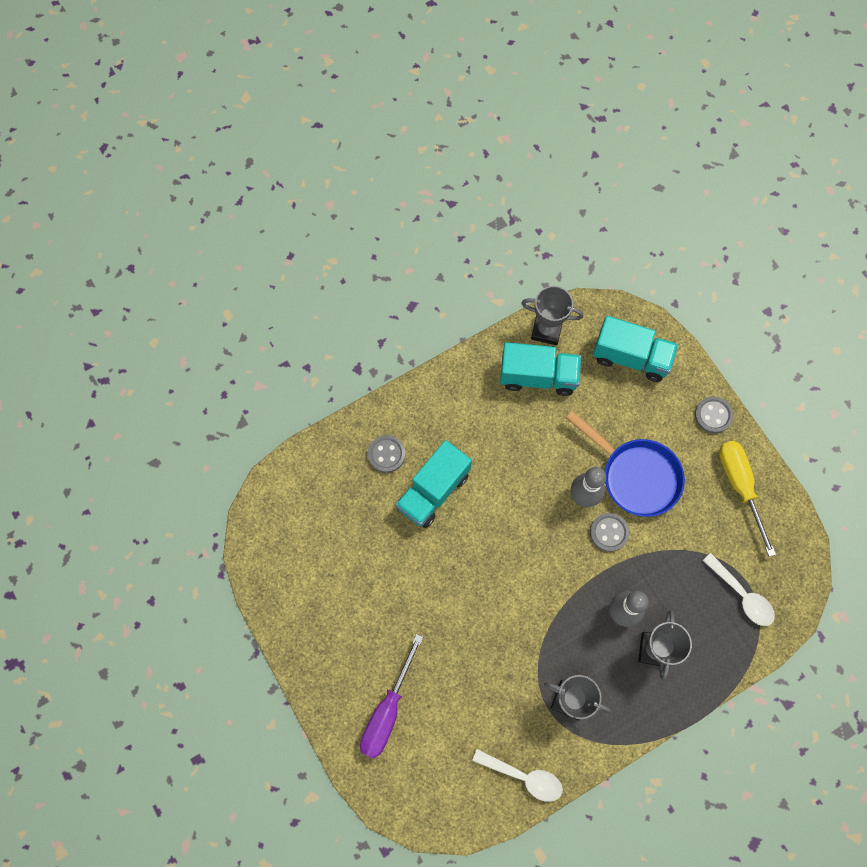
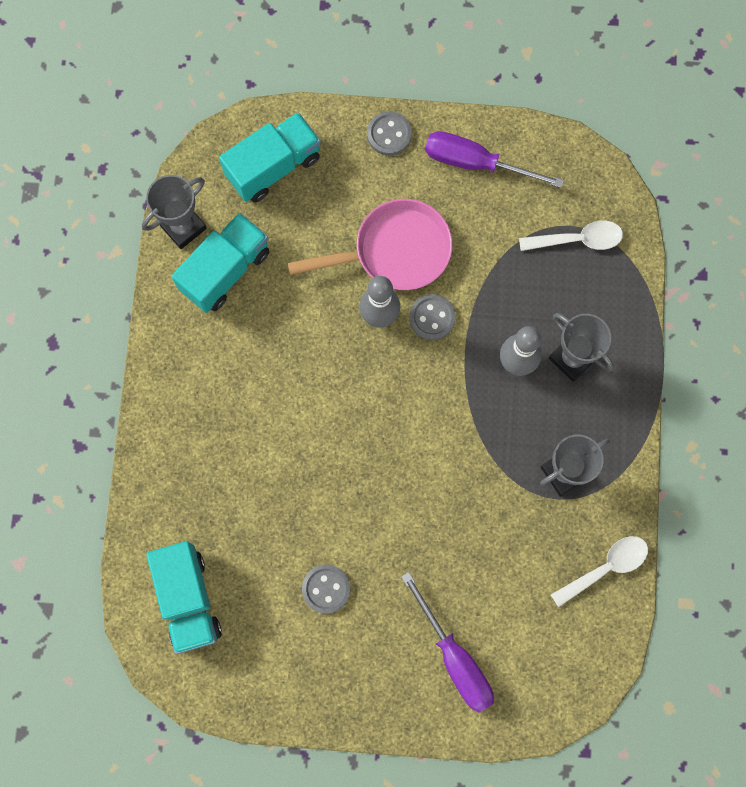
camera: 55 degrees left, 5 degrees up
(386, 454) = (194, 480): grey button -> grey button (326, 589)
(433, 491) = (267, 459): turquoise truck -> turquoise truck (188, 599)
(635, 475) = (394, 251): blue pan -> pink pan
(740, 487) = (475, 163): yellow screwdriver -> purple screwdriver

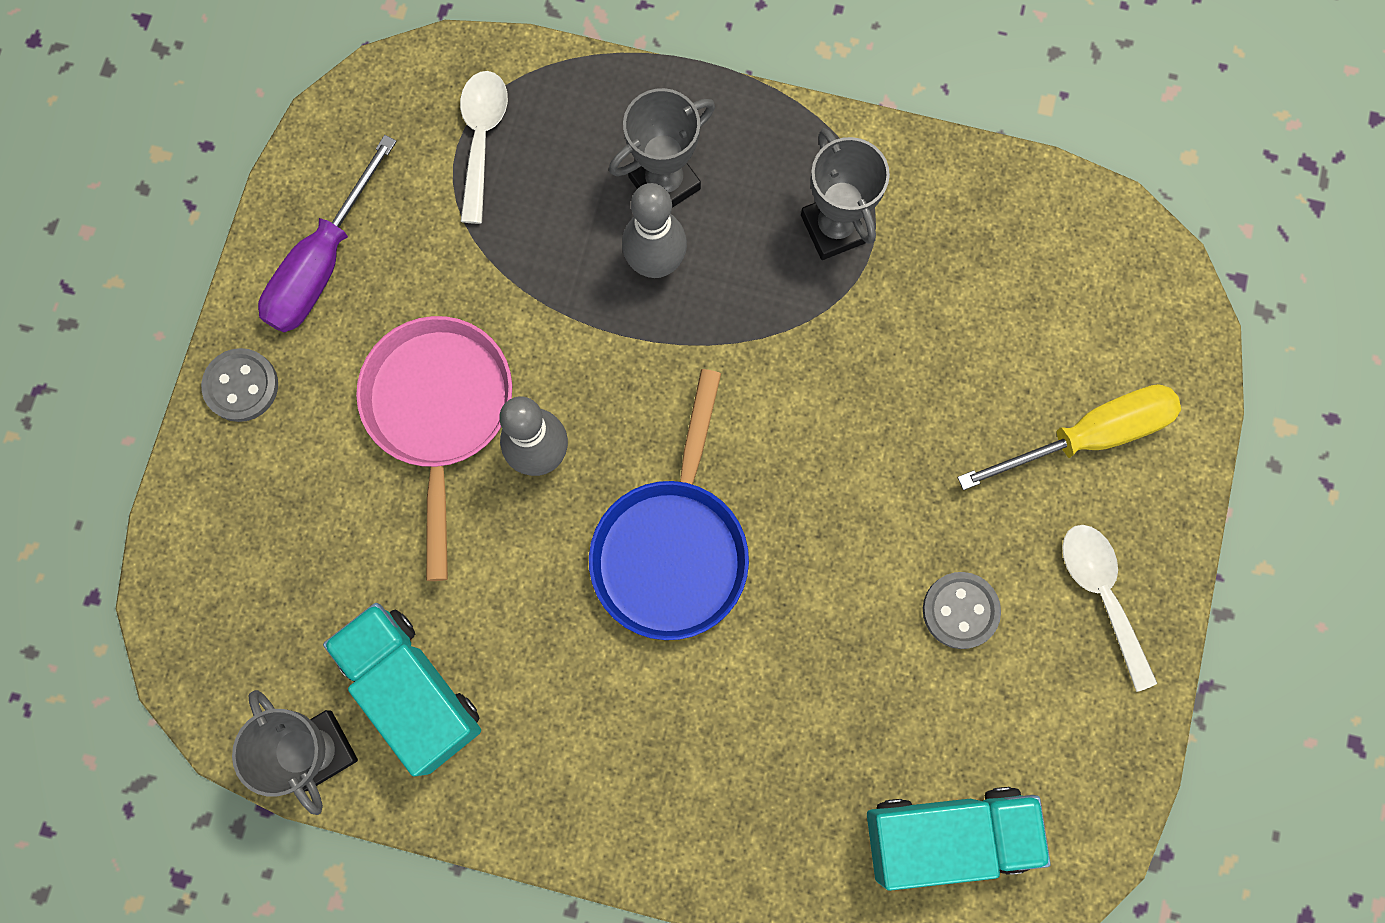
camera: 80 degrees left, 0 degrees up
(273, 166) = (250, 581): turquoise truck -> none
(335, 405) = (673, 548): none -> blue pan
(432, 318) = (560, 374): grey button -> none
(454, 657) = (1087, 436): purple screwdriver -> yellow screwdriver
(605, 567) = (983, 199): white spoon -> white spoon (1101, 595)

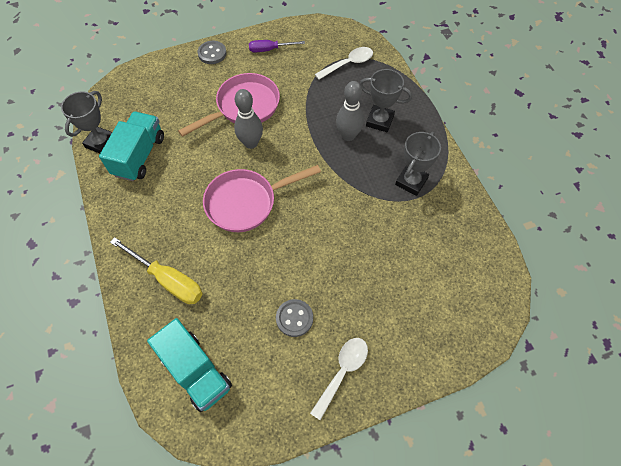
camera: 55 degrees right, 15 degrees down
(323, 263) = (270, 49): purple screwdriver -> purple screwdriver, size x0.63
(673, 548) = (246, 202): blue pan -> pink pan
(1087, 436) = (406, 323): yellow screwdriver -> yellow screwdriver (168, 280)

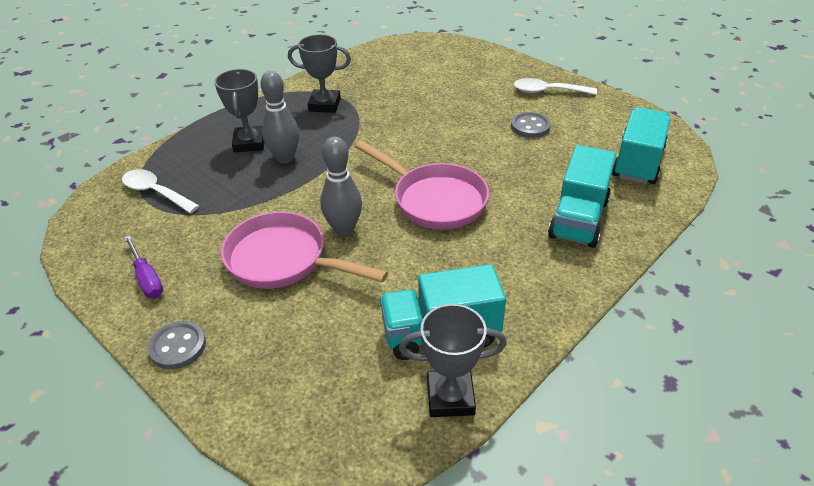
camera: 115 degrees left, 20 degrees down
(168, 280) = (578, 219): yellow screwdriver -> turquoise truck

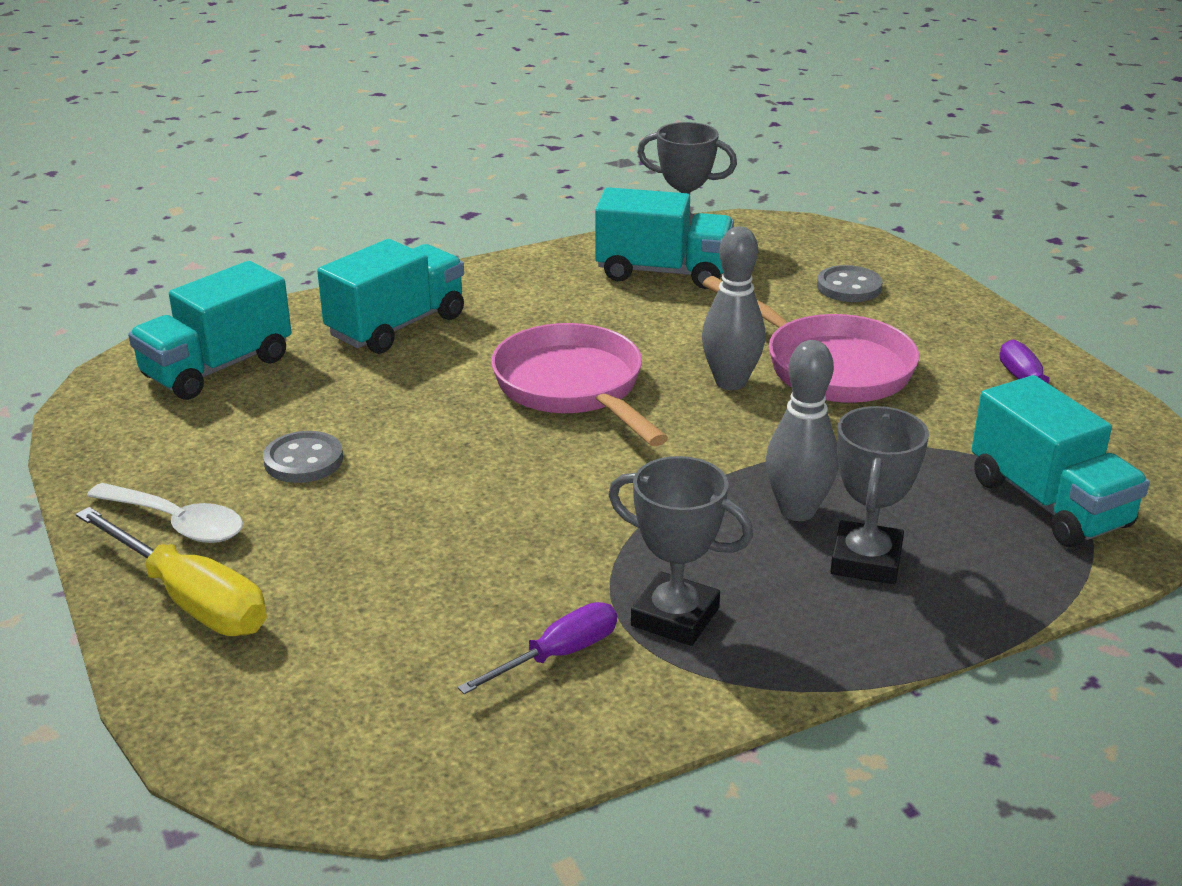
camera: 160 degrees left, 10 degrees down
(155, 192) = (1049, 503): white spoon -> turquoise truck
(178, 346) = (970, 317): grey button -> grey button (849, 287)
(362, 84) = (557, 655): none -> purple screwdriver
(507, 71) = (191, 599): none -> yellow screwdriver

